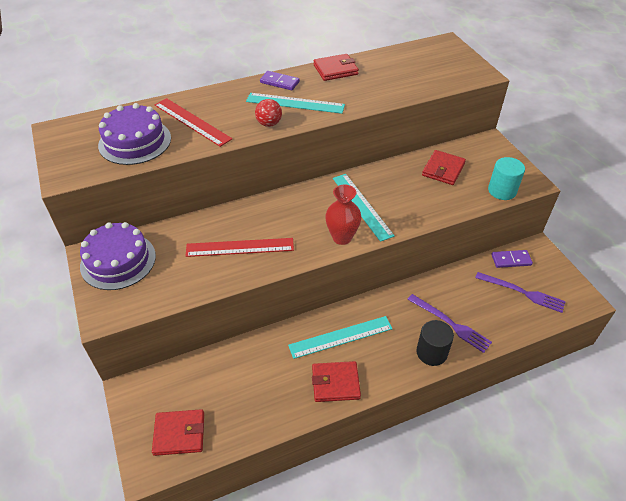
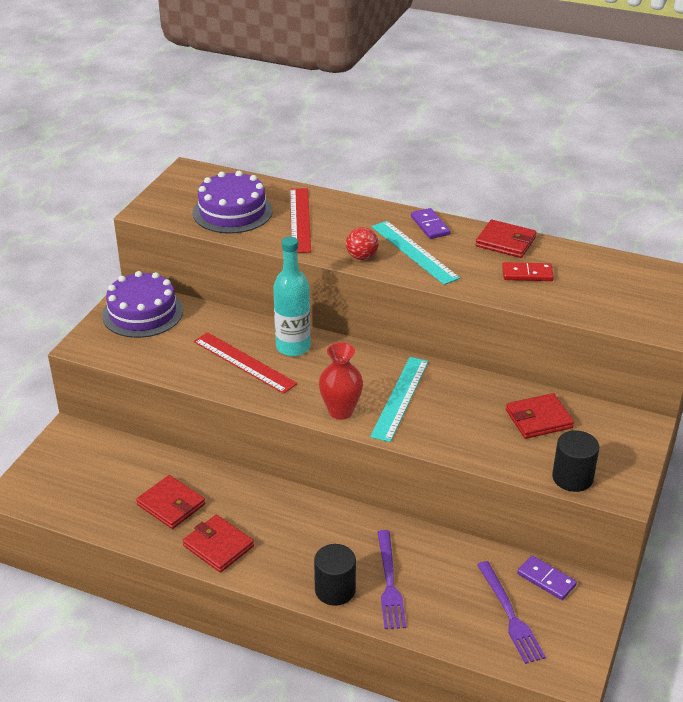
camera: 45 degrees right, 10 degrees down
(179, 434) = (61, 488): red wallet -> red wallet (171, 505)
(256, 216) = (293, 347): none -> turquoise bottle
(340, 337) = (273, 516): turquoise ruler -> none
(374, 82) = (527, 274): none -> red domino
(502, 191) = (572, 478): turquoise cylinder -> black cylinder

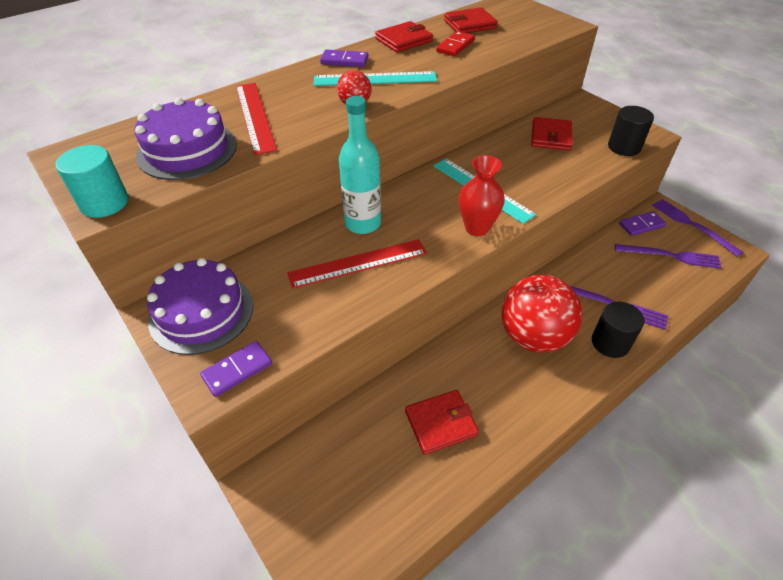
camera: 60 degrees left, 10 degrees up
(105, 350) = (237, 370): none -> purple domino
(152, 209) = (104, 203): none -> turquoise cylinder
(218, 546) = (519, 405): red wallet -> red wallet (469, 24)
(300, 219) = (255, 116): red ruler -> red ruler turned 45 degrees clockwise
(304, 534) = (533, 336): none -> red ball
(588, 626) = (692, 225): none -> purple fork

